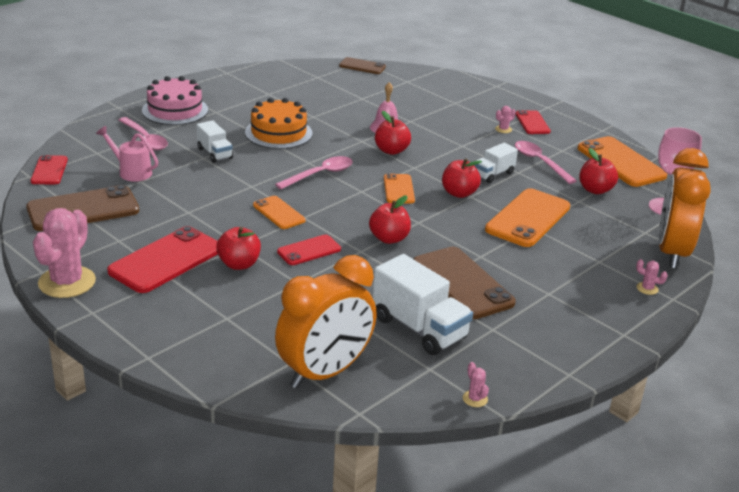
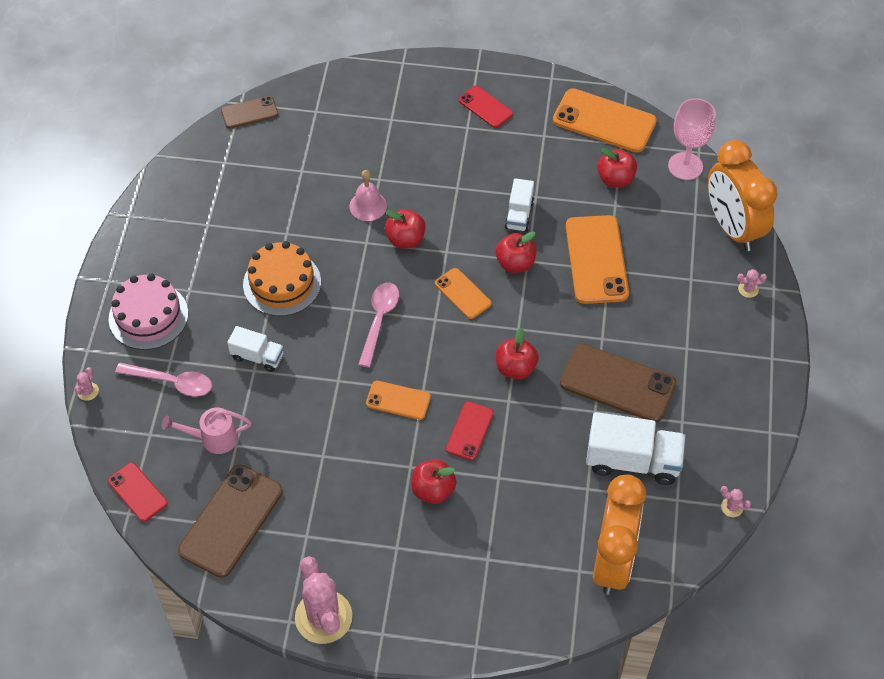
camera: 35 degrees left, 25 degrees up
(166, 260) = (372, 530): red phone -> none
(503, 129) = (470, 136): pink cactus -> pink cactus (88, 391)
(539, 162) = (541, 168): pink spoon -> none

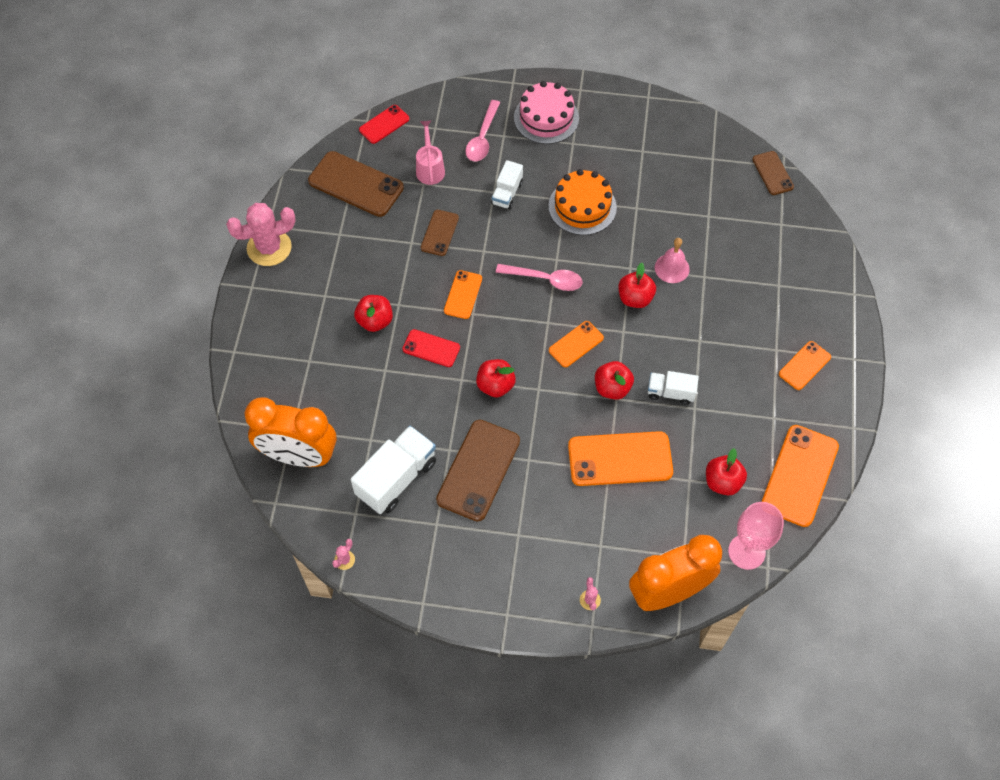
camera: 90 degrees right, 5 degrees up
(88, 391) = (474, 86): pink cactus -> none
(310, 426) = (439, 233): none -> brown phone
(485, 107) = (804, 365): red phone -> orange phone
(633, 461) = (396, 478): white truck -> white truck turned 150 degrees counterclockwise

